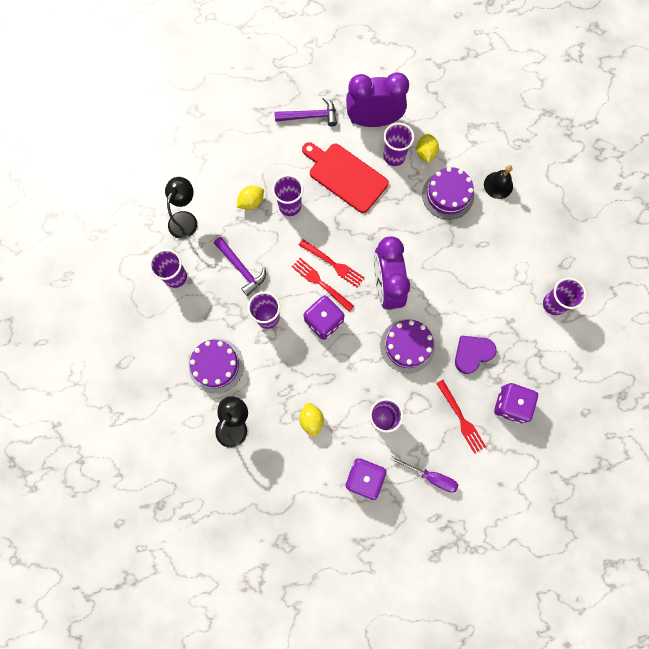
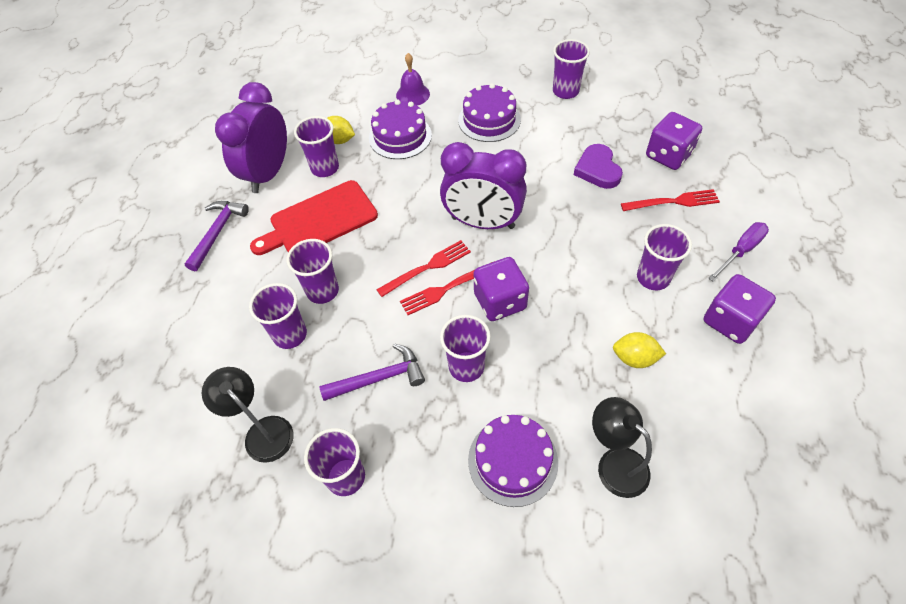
camera: 65 degrees left, 20 degrees down
(251, 202) = (290, 335): yellow lemon -> purple cup
(407, 346) = (566, 225): purple cake -> purple cake (489, 120)
(498, 185) = (413, 94): black bell -> purple bell

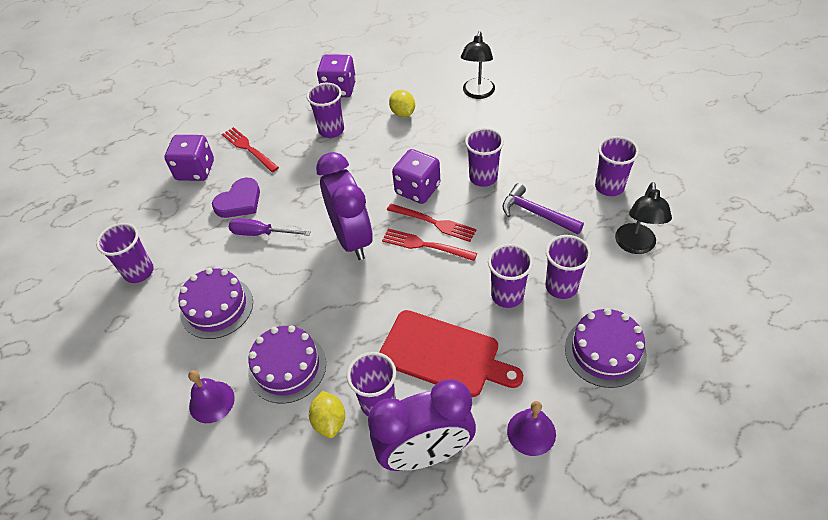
camera: 125 degrees left, 5 degrees down
(218, 232) = (531, 432): purple hammer -> purple bell
(512, 461) = (519, 128): purple cake -> purple cake (605, 351)
(741, 251) = (275, 104): purple screwdriver -> purple screwdriver (261, 233)

